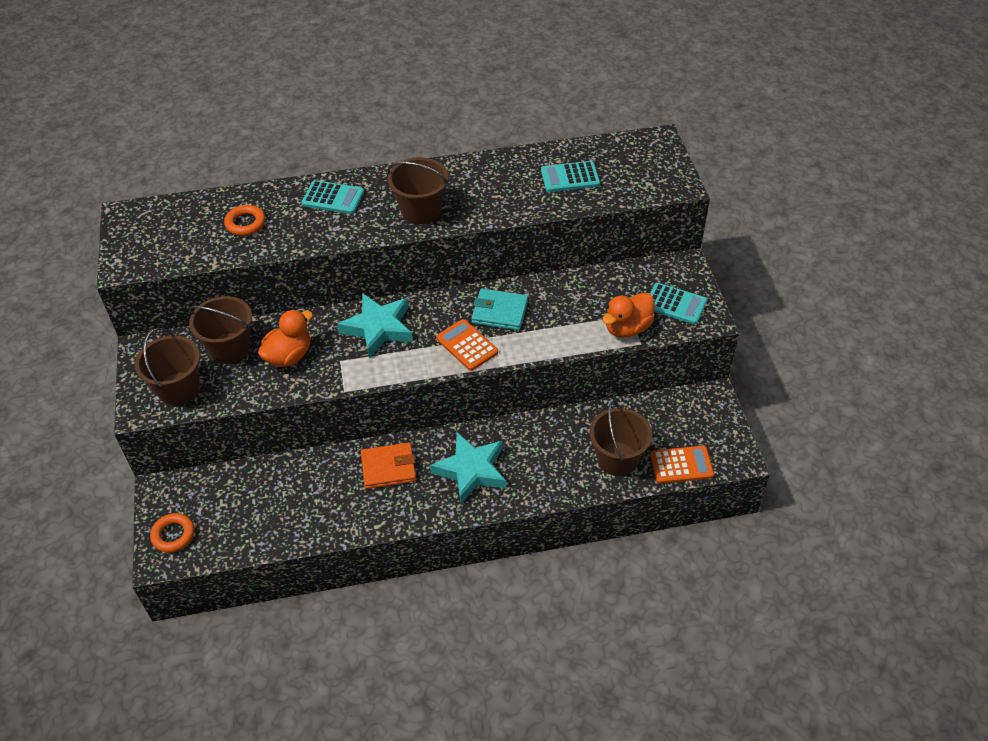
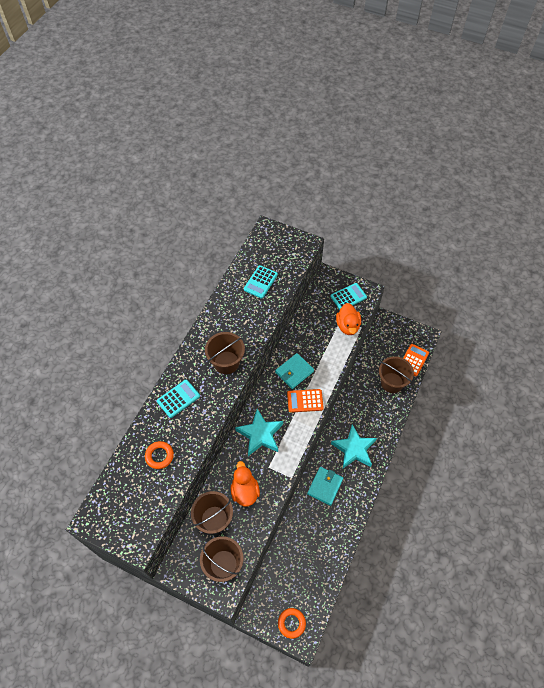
camera: 55 degrees left, 10 degrees up
(388, 468) = (325, 486): orange wallet -> turquoise wallet

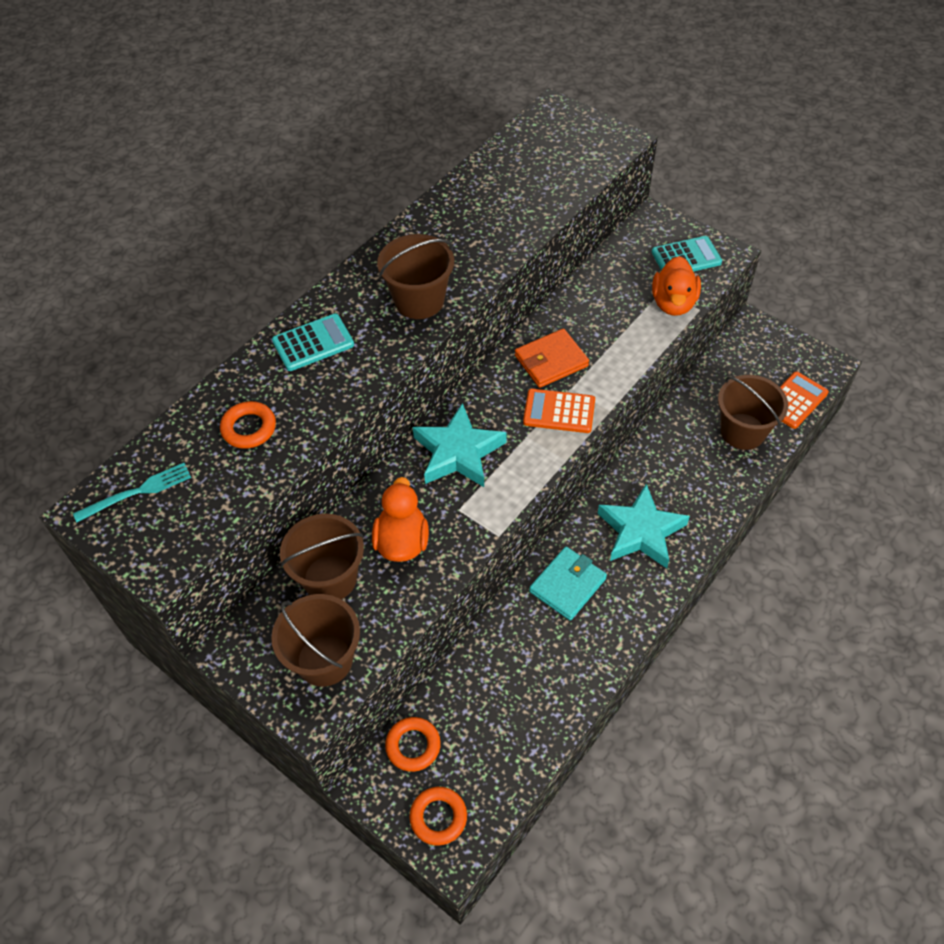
camera: 15 degrees right, 5 degrees down
(113, 505) = (138, 492): none -> turquoise fork
(260, 282) = (519, 186): turquoise calculator -> none
(270, 589) = (413, 746): none -> orange ring
(294, 372) = (551, 361): turquoise wallet -> orange wallet

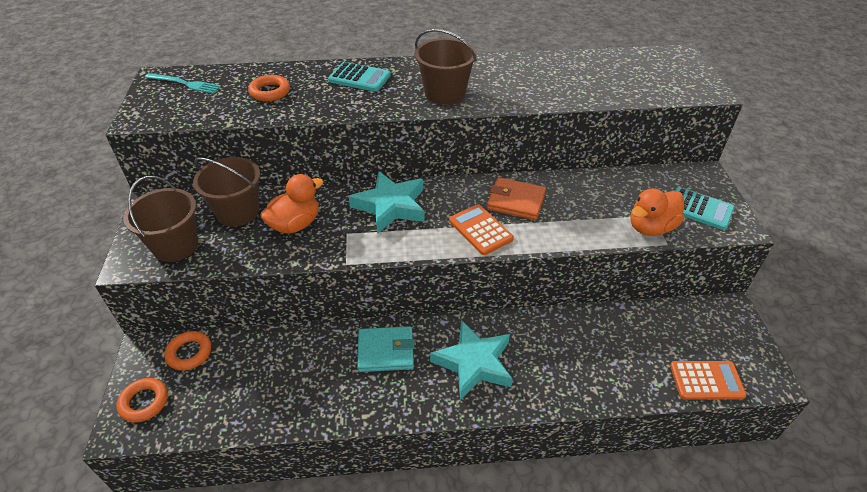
camera: 45 degrees right, 10 degrees down
(742, 431) = (634, 366): brown bucket -> none

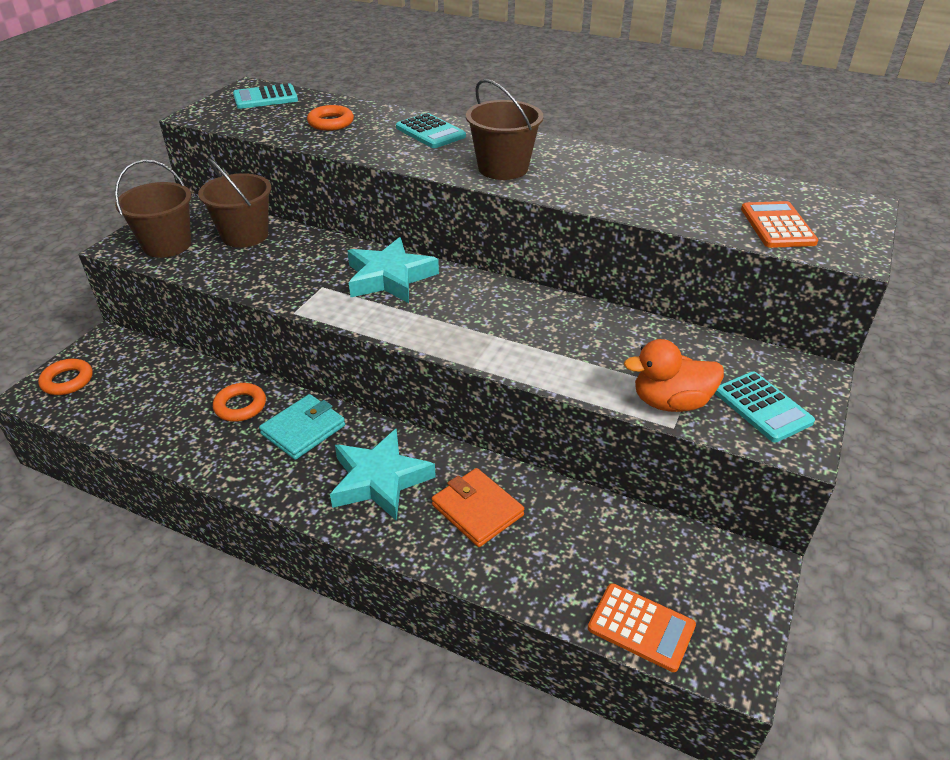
camera: 30 degrees right, 5 degrees down
(185, 84) = (265, 98): turquoise fork -> turquoise calculator
(189, 353) = (136, 357): orange ring -> orange ring (240, 406)
(295, 224) = (283, 263): orange duck -> none
(386, 351) = (303, 430): turquoise wallet -> turquoise wallet turned 75 degrees counterclockwise
(480, 230) = (459, 331): orange calculator -> orange calculator (777, 226)
(515, 201) = (529, 318): orange wallet -> orange wallet (477, 510)

